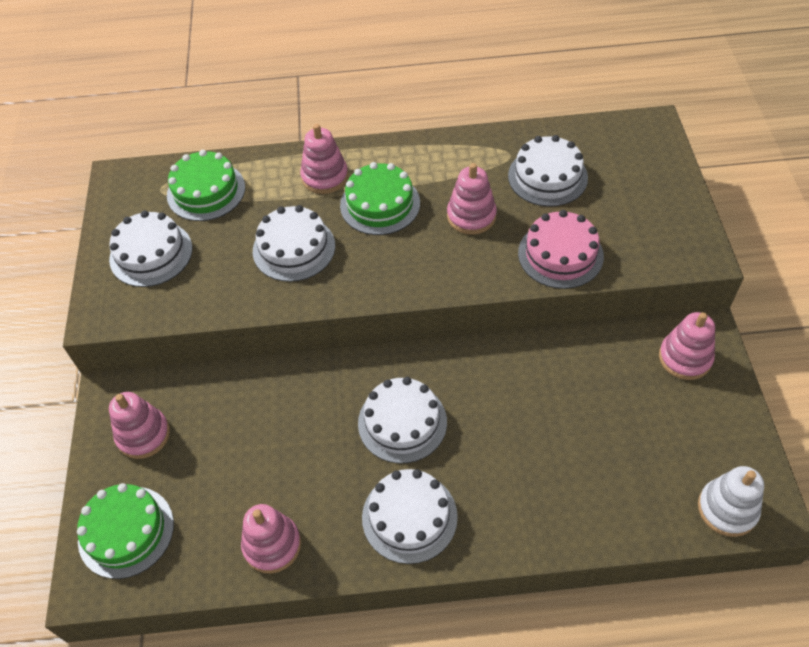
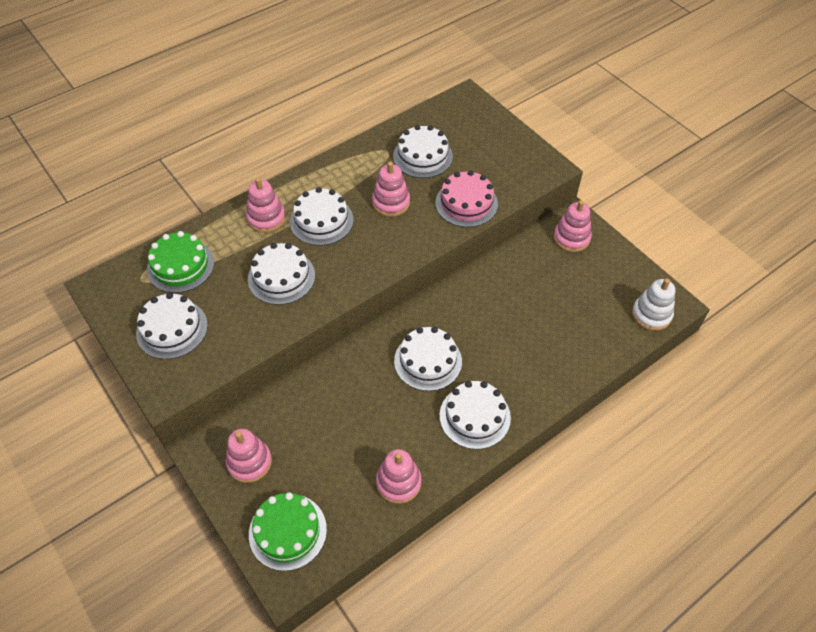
camera: 35 degrees left, 0 degrees up
(380, 204) = (321, 221): green cake -> white cake

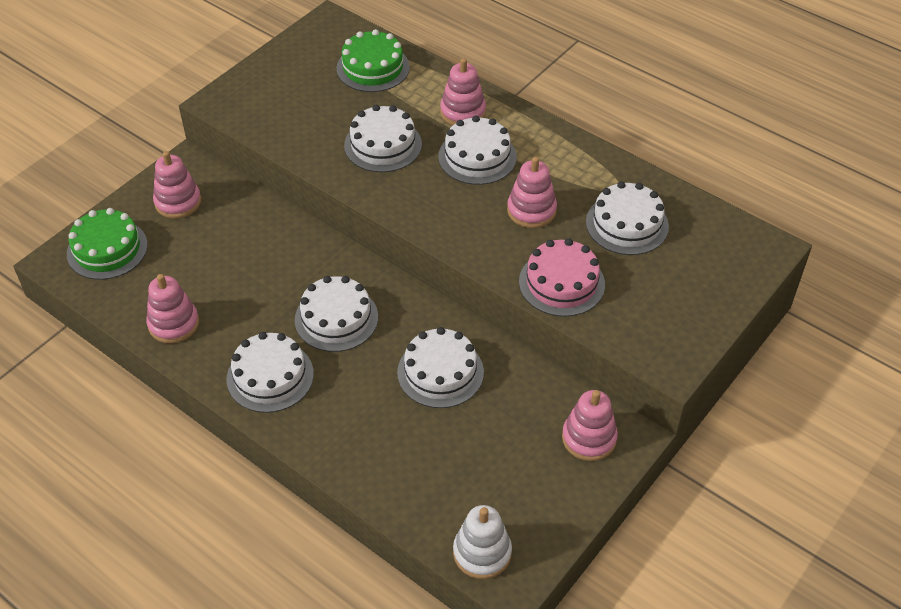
camera: 75 degrees right, 5 degrees down
(172, 329) = (291, 85): white cake -> white cake (440, 372)

